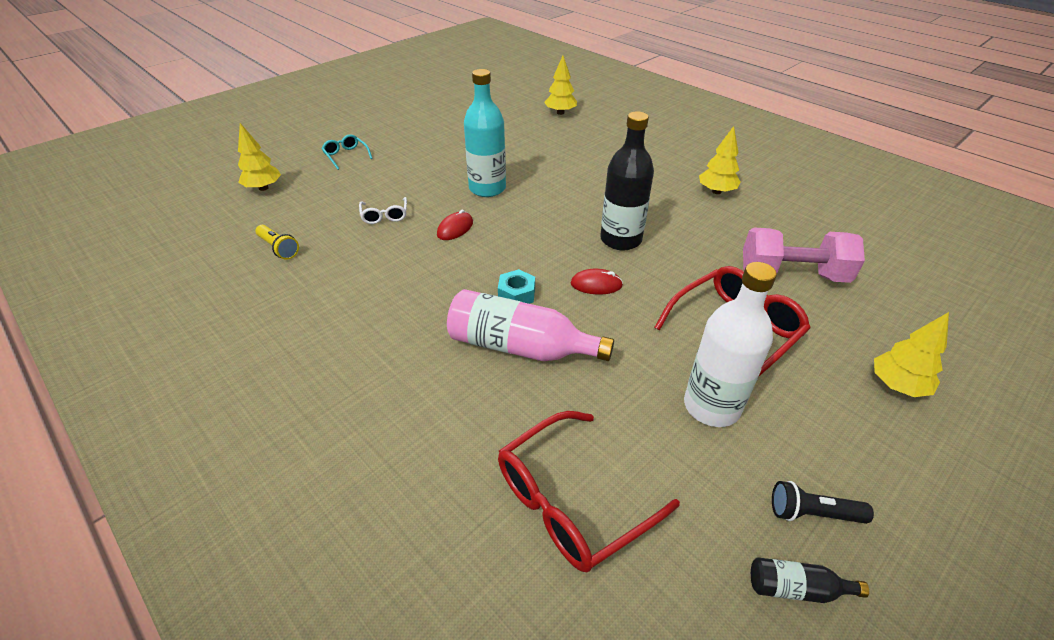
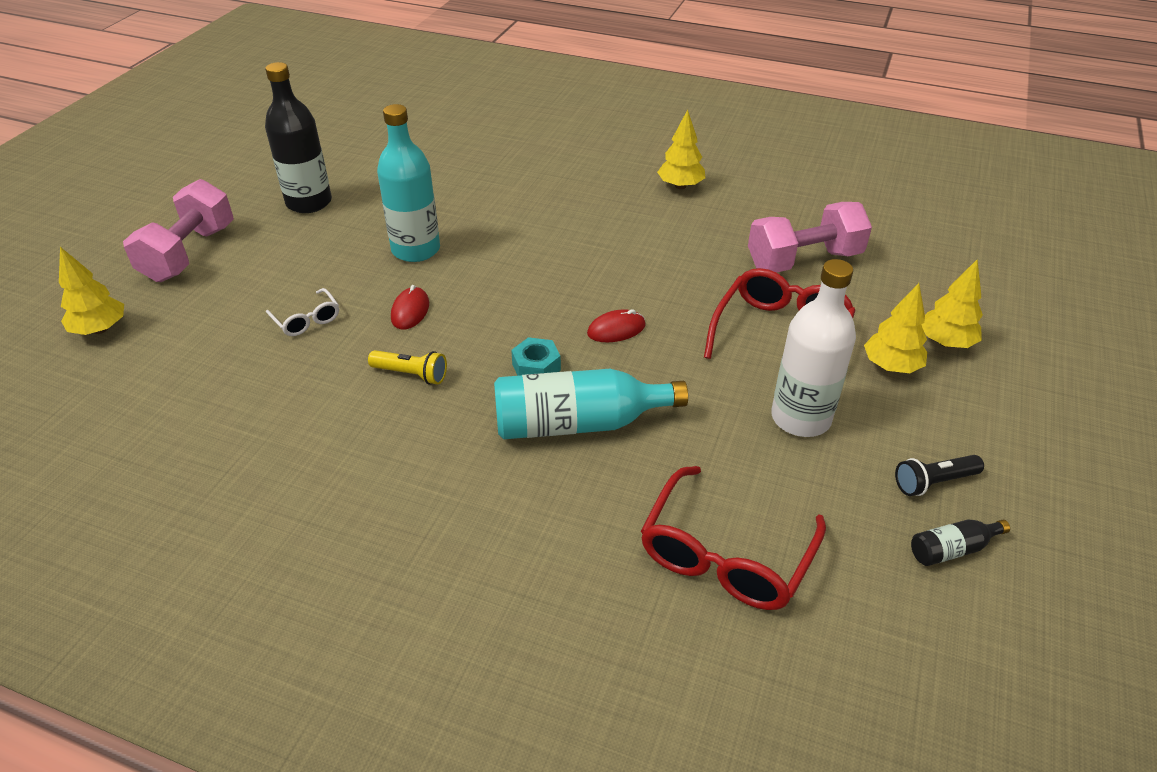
camera: 25 degrees left, 0 degrees up
(279, 248) = (192, 403): yellow flashlight -> yellow flashlight (411, 374)
(346, 156) = (189, 253): turquoise glasses -> pink dumbbell
(520, 347) = (578, 423): pink bottle -> turquoise bottle
(560, 113) = (442, 127): yellow tree -> yellow tree (891, 366)
(620, 240) = (611, 270): black bottle -> black bottle (309, 202)

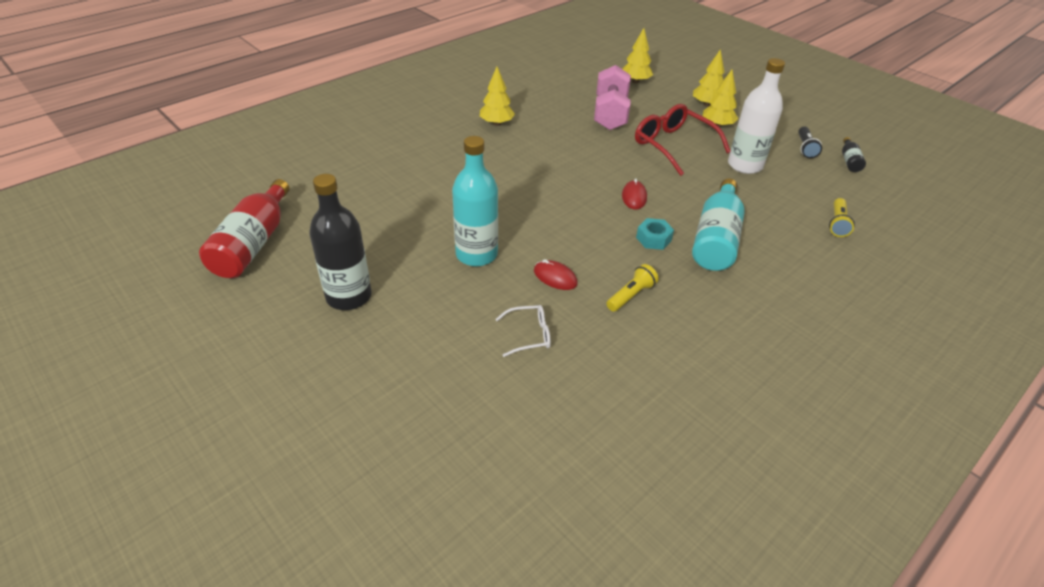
camera: 65 degrees left, 0 degrees up
(100, 329) = (448, 482): yellow tree -> yellow tree (635, 81)
(189, 253) = (365, 394): pink dumbbell -> none
(352, 134) = (253, 244): none -> red bottle
(725, 555) = (837, 224): red glasses -> yellow flashlight

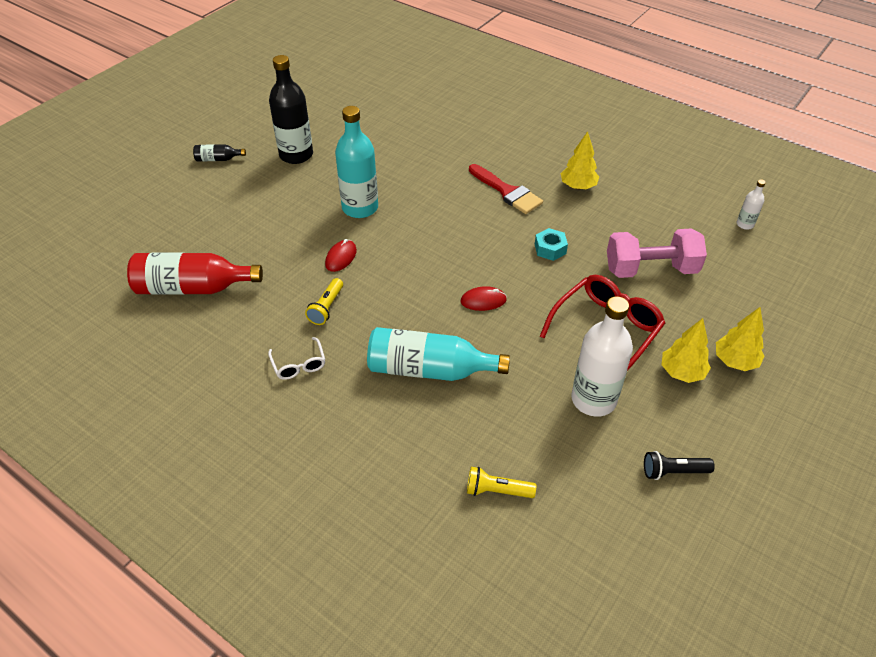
camera: 80 degrees right, 5 degrees up
(253, 244) = (344, 100): red bottle -> red bottle (193, 288)
(488, 159) = (507, 192): none -> red brush
(529, 335) = (268, 251): white glasses -> white glasses (299, 364)
(569, 68) = (745, 224): none -> white bottle
(631, 295) = (326, 308): yellow flashlight -> yellow flashlight turned 75 degrees clockwise
(635, 81) = (753, 286): yellow tree -> none
(653, 239) = (415, 319): turquoise nut -> turquoise nut (550, 249)
(849, 161) = (664, 525): black bottle -> black bottle (218, 159)

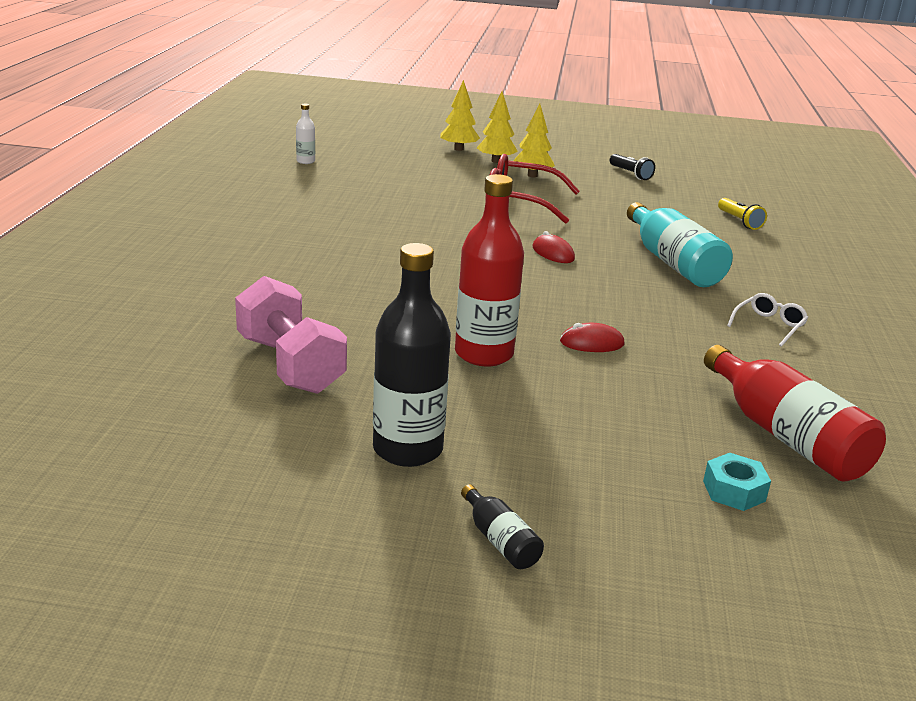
camera: 120 degrees left, 20 degrees down
(326, 308) = (678, 331): yellow flashlight -> none
(360, 208) = (484, 354): turquoise bottle -> red bottle
(507, 192) = (352, 266): red brush -> none
(550, 249) = (435, 233): turquoise nut -> turquoise nut (734, 491)
(578, 186) = (305, 231): yellow tree -> yellow tree (459, 149)
(593, 399) = (605, 200): white bottle -> none
(650, 269) = (416, 191): pink dumbbell -> pink dumbbell (290, 365)

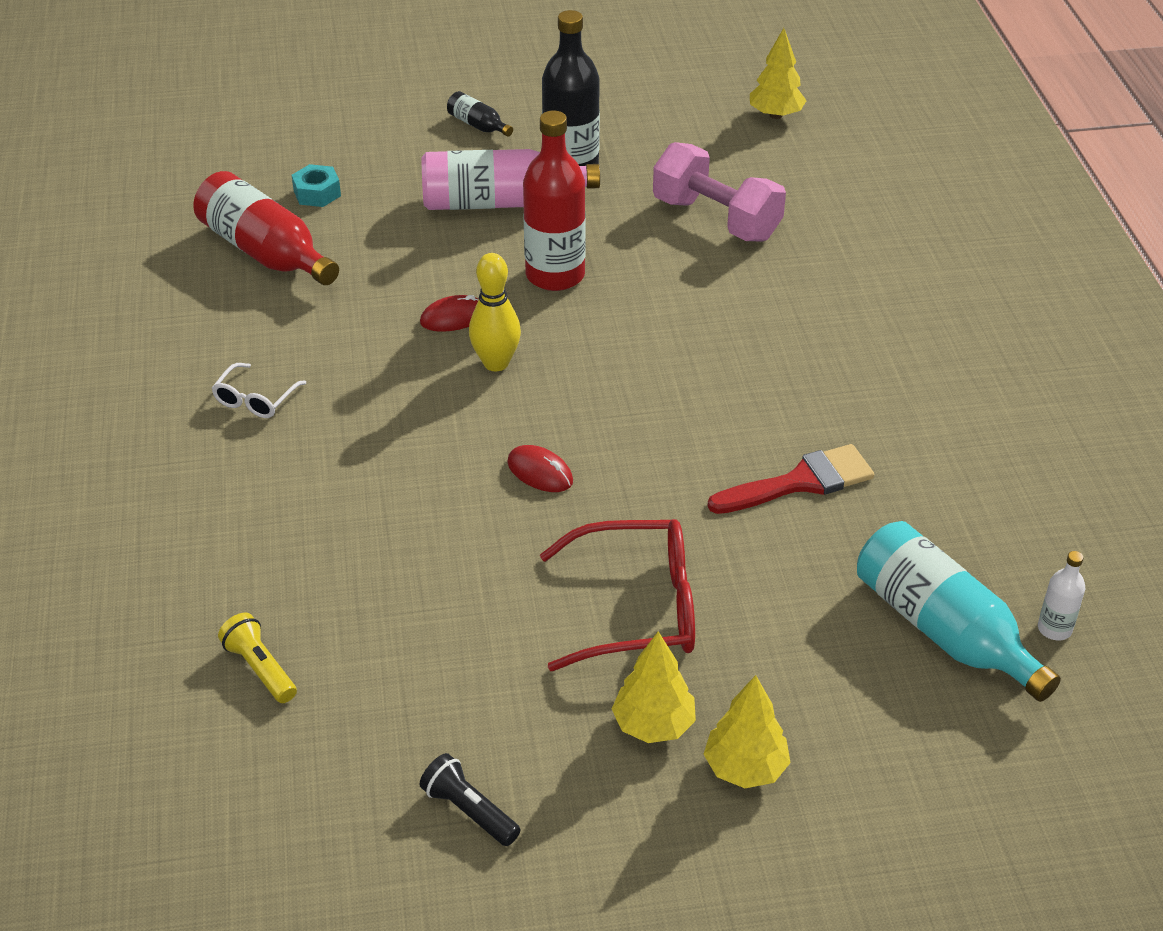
camera: 165 degrees right, 15 degrees up
(384, 220) = (800, 482): none -> red brush
(459, 149) = (843, 803): yellow tree -> yellow tree (775, 115)
(511, 430) = (499, 202): none -> pink bottle
(564, 308) = (496, 363): none -> yellow bowling pin
(673, 263) = (372, 500): turquoise bottle -> turquoise bottle (943, 630)

